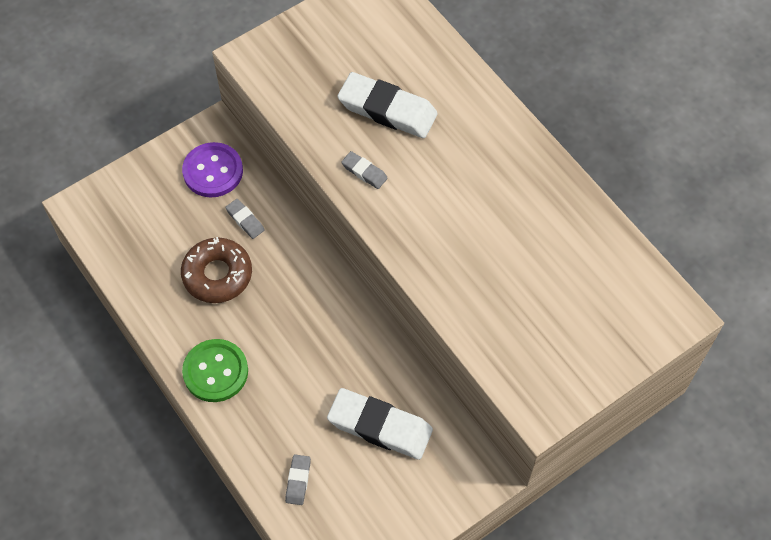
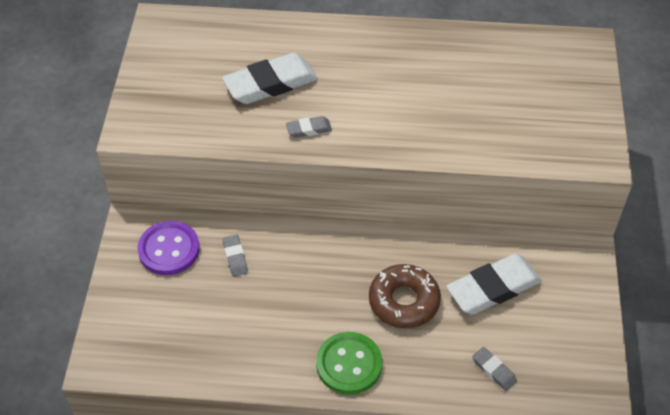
camera: 50 degrees left, 10 degrees down
(217, 275) = (264, 307): brown donut -> brown donut (404, 301)
(245, 220) = (235, 257): grey eraser -> grey eraser turned 75 degrees clockwise

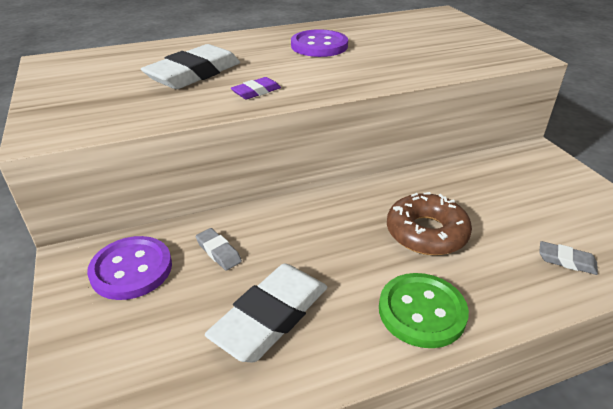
camera: 25 degrees left, 15 degrees down
(308, 129) = (256, 92): grey eraser -> purple eraser
(407, 72) = (319, 46): none -> purple button
(493, 288) = (495, 196): white eraser -> white eraser (271, 317)

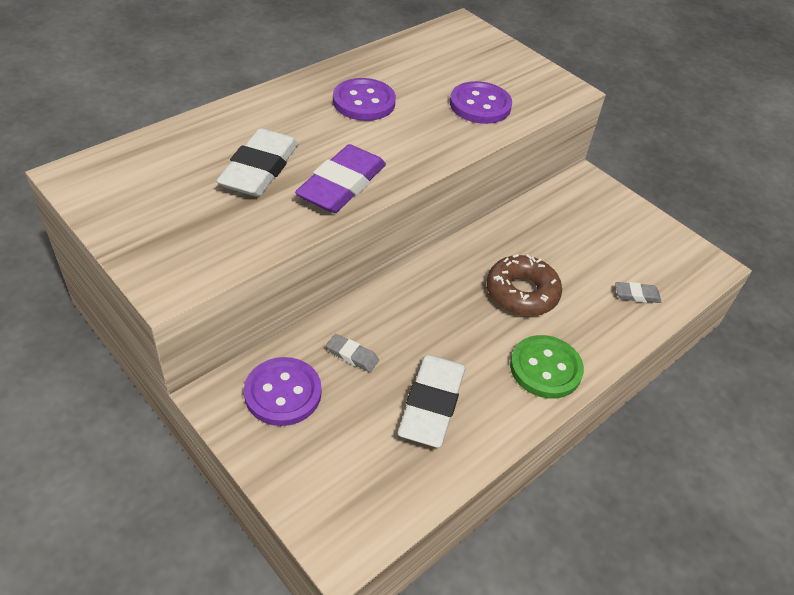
camera: 25 degrees left, 10 degrees up
(256, 92) = (342, 185): purple eraser -> purple eraser, size x2.13
(428, 57) = (480, 105): none -> purple button

